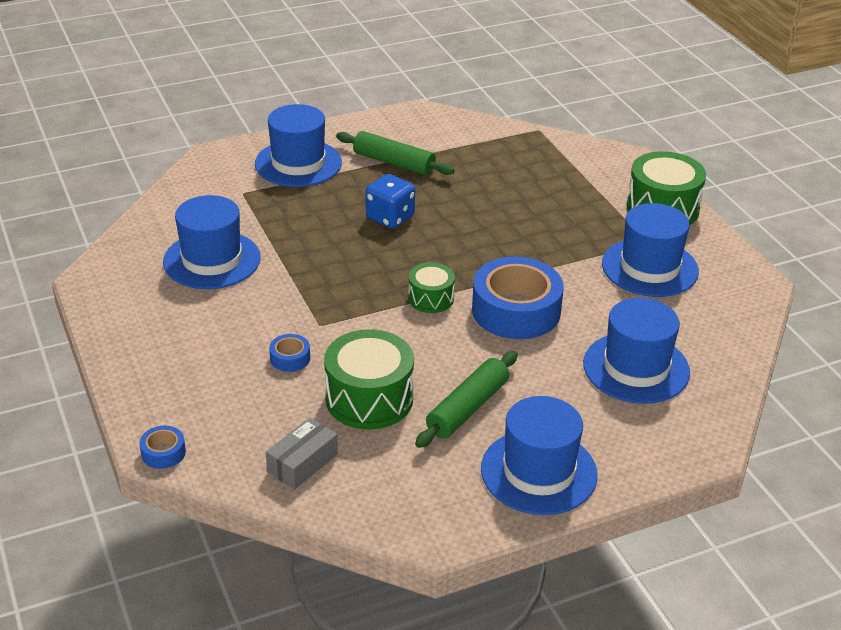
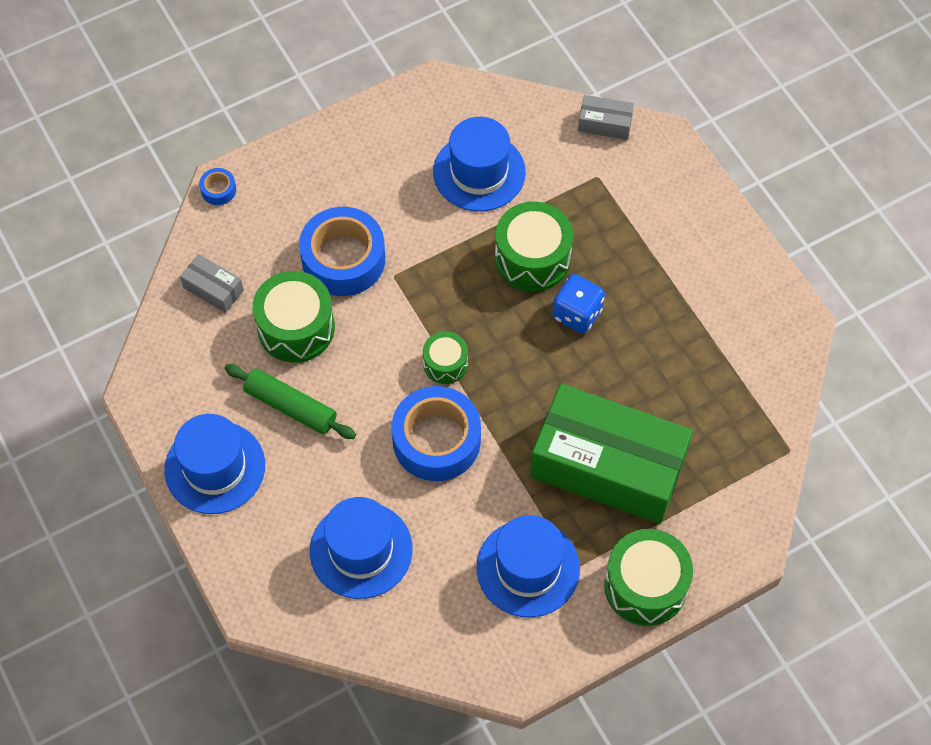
camera: 85 degrees right, 25 degrees up
(185, 183) = (605, 124): none -> grey box
(290, 358) = (343, 259): blue tape -> blue tape, size x2.33
(298, 163) = (663, 216): blue hat -> none
(323, 237) = (532, 258): none -> green drum
(394, 163) = (684, 306): green rolling pin -> none
(548, 216) = (608, 466): none -> green box

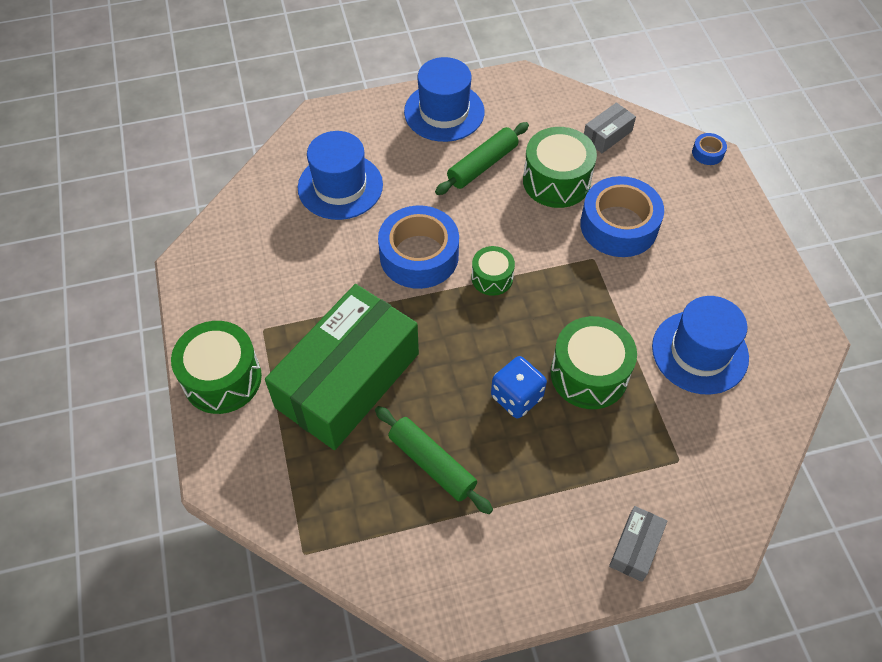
camera: 105 degrees right, 5 degrees down
(528, 568) = (277, 294): blue hat -> none
(605, 124) = (749, 487): grey box -> grey box (635, 547)
(669, 369) = (432, 464): none -> green rolling pin

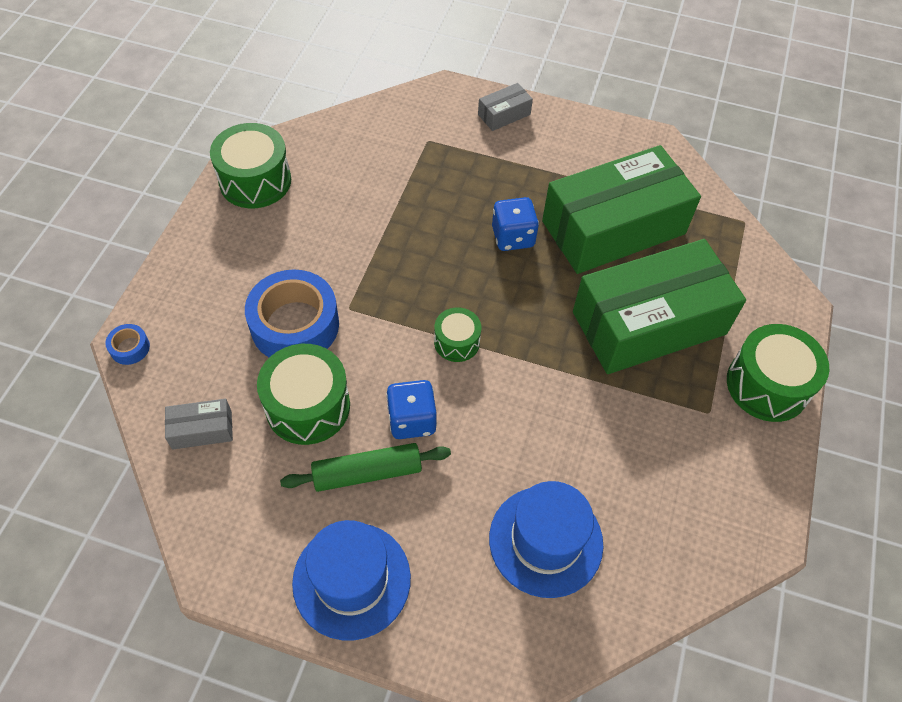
camera: 150 degrees left, 0 degrees up
(419, 255) = (511, 404): blue tape -> none
(432, 464) = (613, 227): green rolling pin -> green box
(480, 209) = (412, 420): none -> blue dice
(589, 374) = (441, 222): green drum -> green drum (255, 181)
(700, 352) = (339, 192): blue hat -> none

